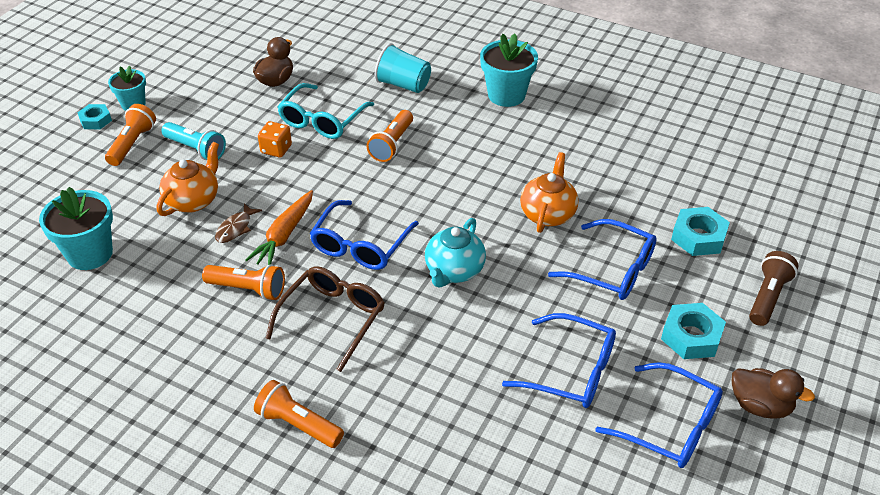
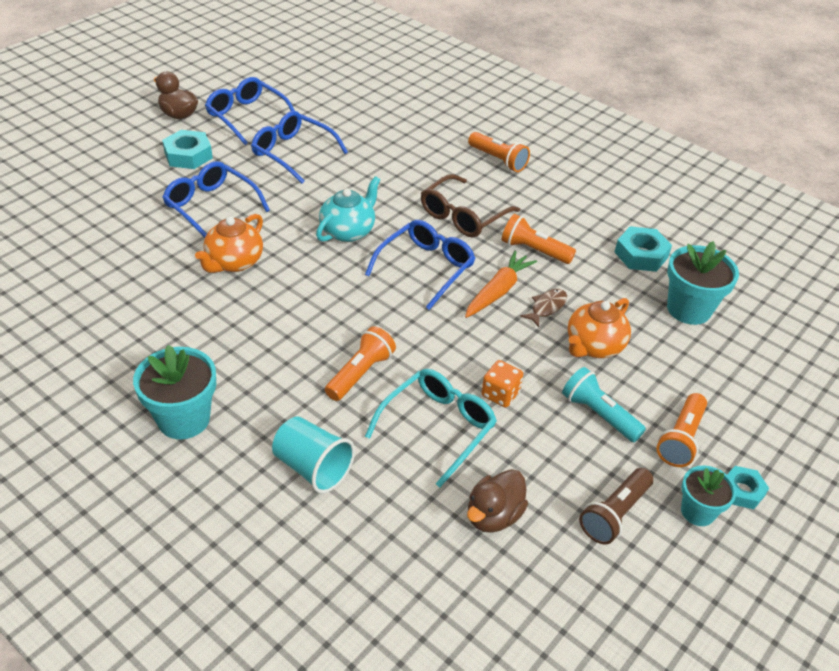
camera: 170 degrees left, 0 degrees up
(698, 237) = (112, 217): turquoise nut -> turquoise nut (641, 255)
(768, 297) = (103, 166): brown flashlight -> brown flashlight (614, 514)

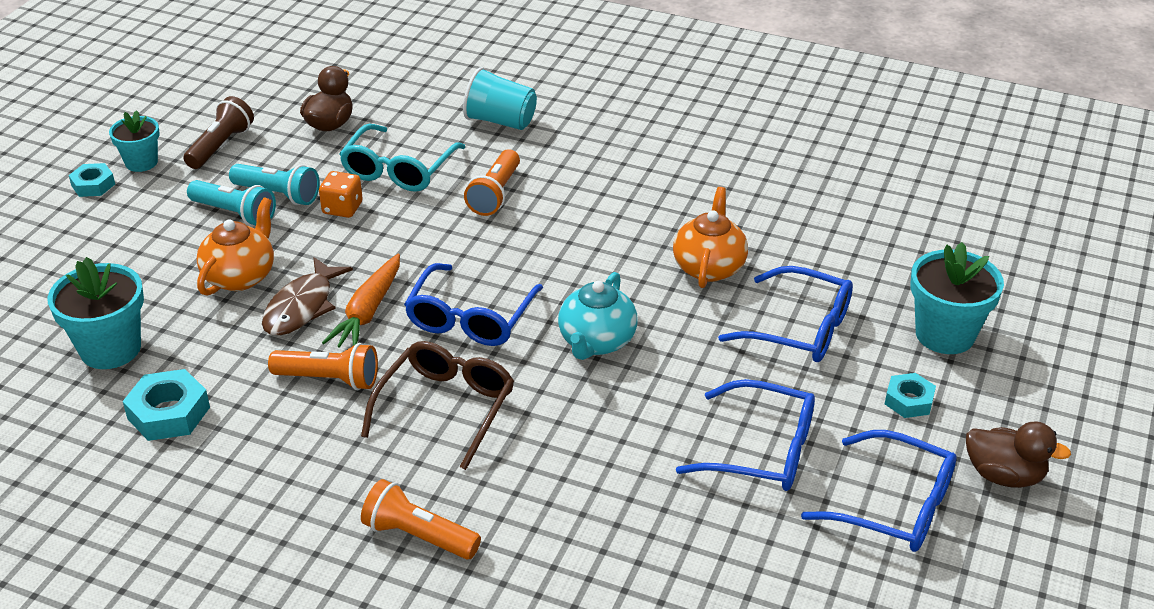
camera: 165 degrees right, 5 degrees down
(184, 419) = (637, 127): turquoise flower pot -> turquoise flower pot (945, 334)
(188, 155) = (909, 400): turquoise nut -> turquoise nut, size x0.64
(547, 307) = (302, 307): brown fish -> brown fish, size x1.58
(557, 427) = (278, 194): none -> turquoise flashlight
(680, 439) = (148, 211): orange flashlight -> none

